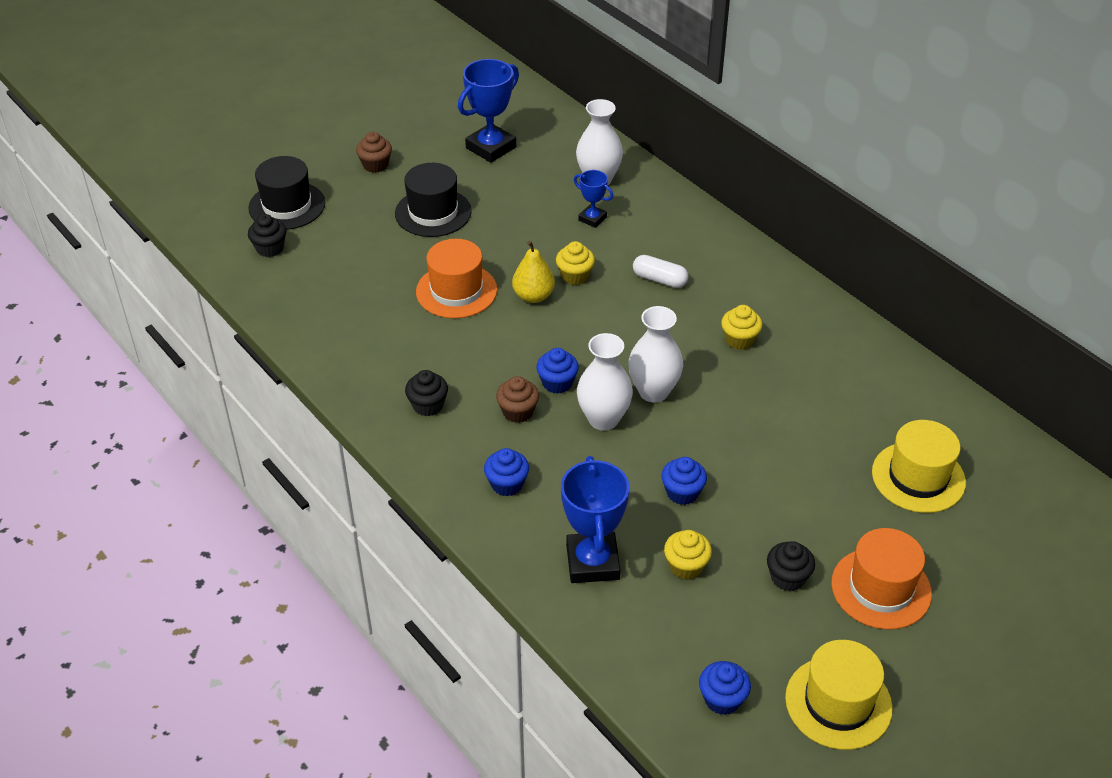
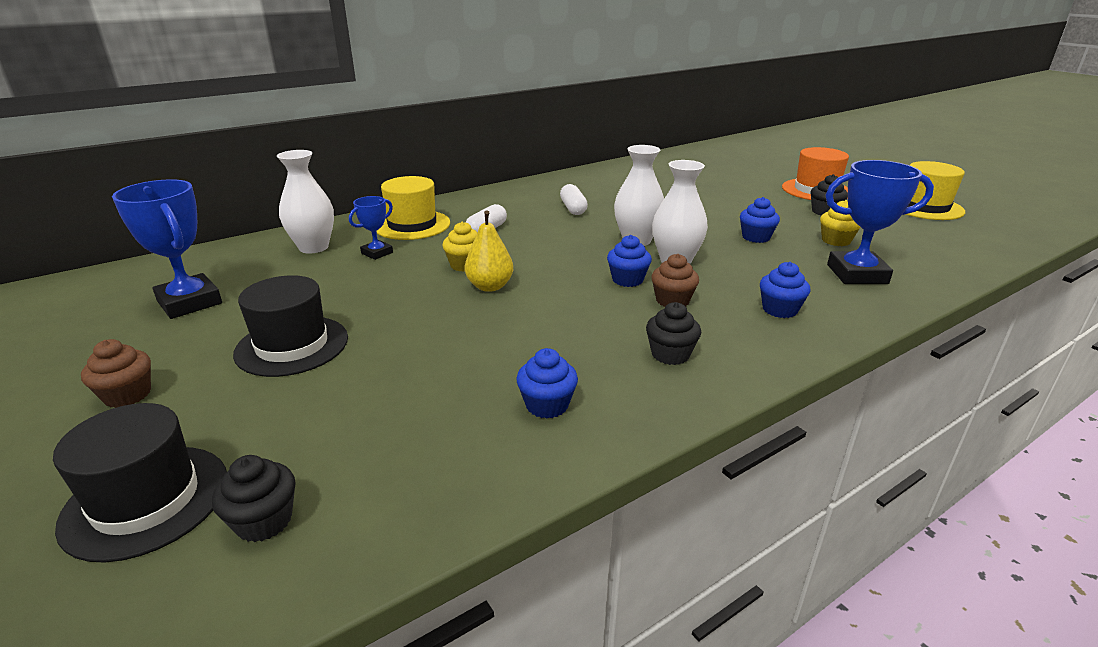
camera: 85 degrees left, 15 degrees down
(456, 291) = (463, 331): orange hat -> none
(722, 699) = (957, 237): blue cupcake -> blue cupcake (547, 405)
(739, 340) = (573, 208): yellow cupcake -> white capsule
(918, 477) = (711, 174): yellow hat -> yellow hat (412, 225)

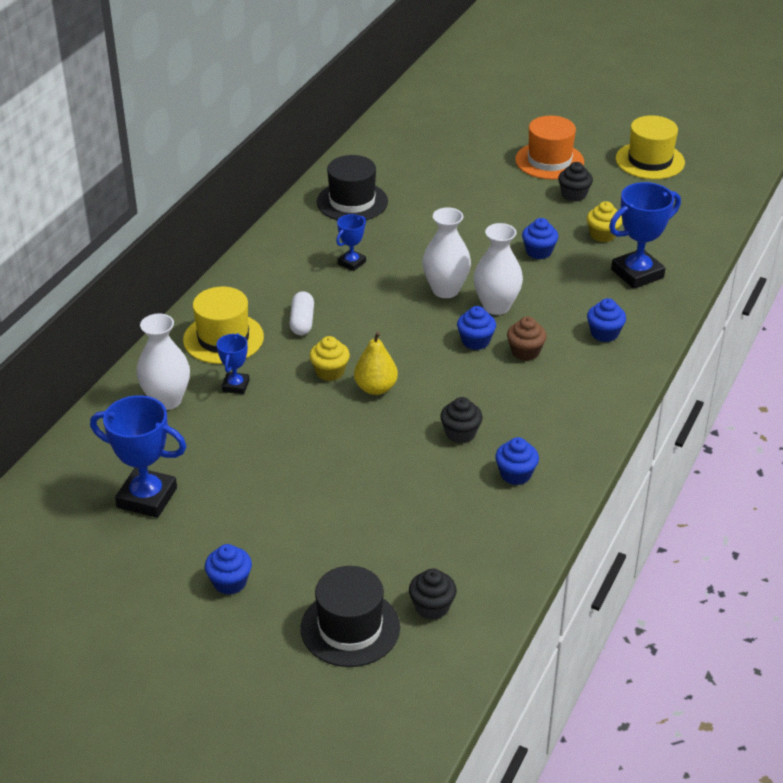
camera: 30 degrees left, 10 degrees up
(127, 395) = (230, 582): brown cupcake -> blue cupcake
(292, 345) = (291, 500): black hat -> black hat (352, 202)
(573, 208) = (352, 263): white capsule -> blue trophy
(670, 354) = (560, 404): black cupcake -> black cupcake (460, 433)

